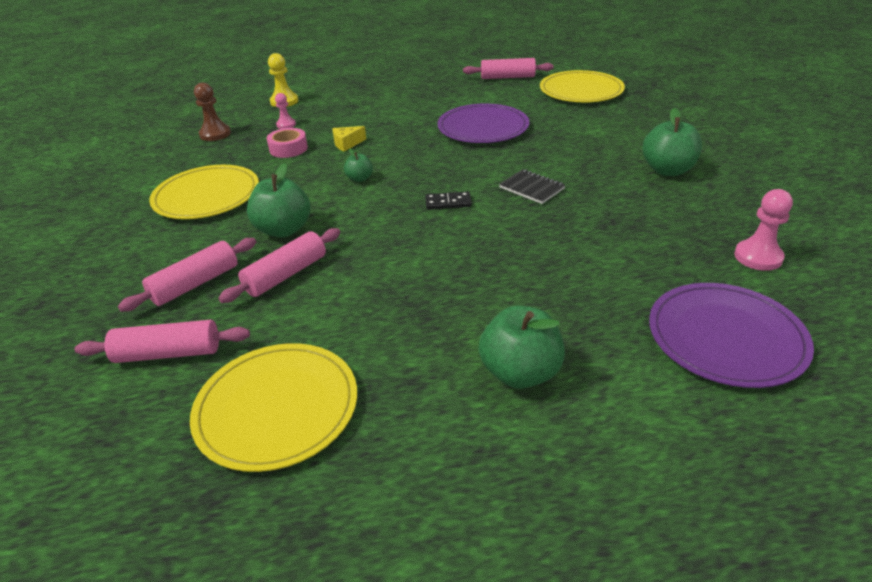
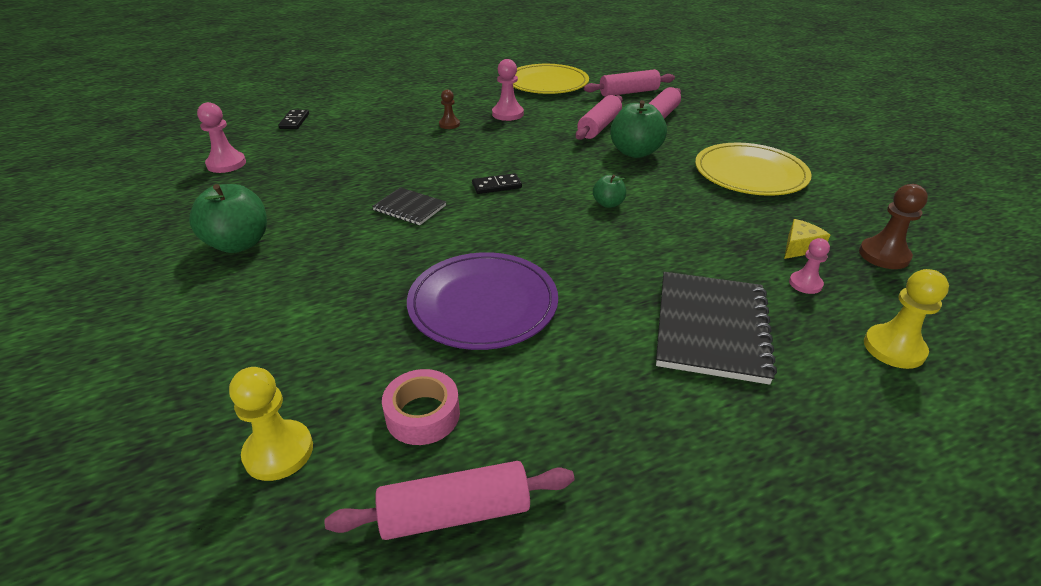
camera: 165 degrees right, 0 degrees up
(288, 149) = (741, 238): pink tape -> pink tape (422, 414)
(347, 144) = (670, 253): yellow cheese -> yellow cheese (799, 247)
(362, 112) = (711, 328): none -> black notebook
(391, 317) = (507, 114): none -> pink pawn
(482, 301) = (449, 124): none -> brown pawn
(520, 373) = (423, 101): green apple -> none
(581, 90) = (278, 452): yellow plate -> yellow pawn
(726, 337) = (294, 121): purple plate -> black domino

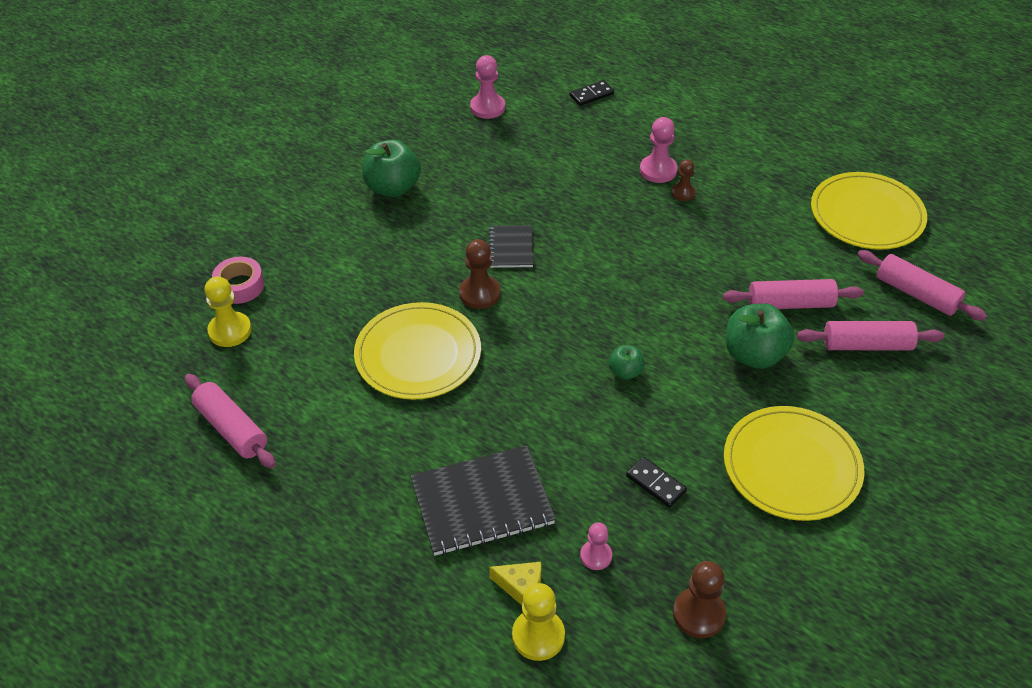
camera: 60 degrees right, 10 degrees up
(422, 414) = (293, 377): pink tape -> pink tape (240, 286)
(444, 241) = (479, 293): none -> brown pawn
(483, 304) = (418, 354): purple plate -> yellow plate
(497, 186) = (593, 283): black domino -> black domino (656, 484)
(507, 114) = (749, 221): pink pawn -> pink pawn (658, 170)
(799, 247) = (659, 540): yellow cheese -> yellow cheese (521, 587)

